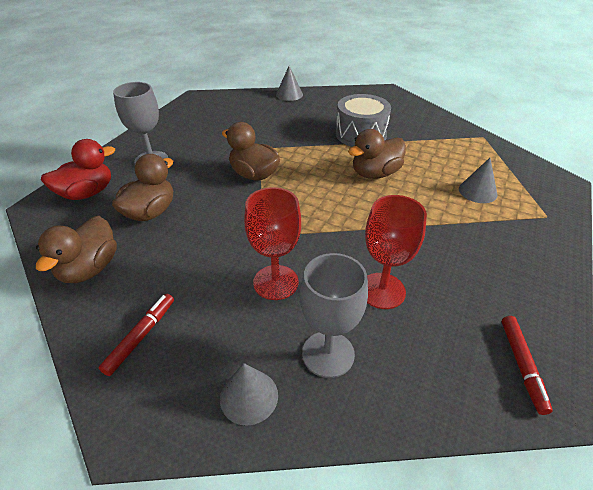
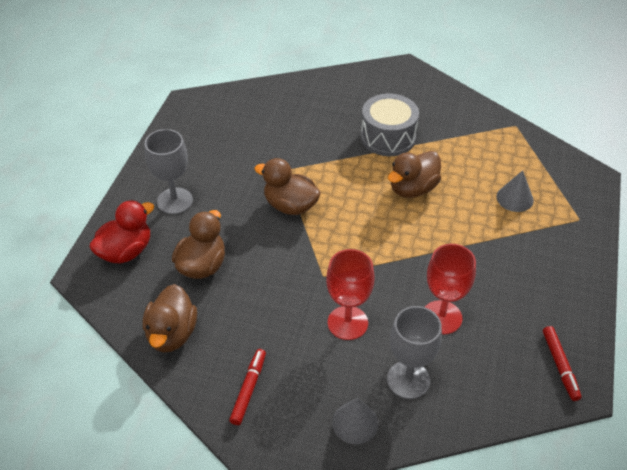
camera: 10 degrees left, 5 degrees up
(289, 94) = (294, 85): grey cone -> none

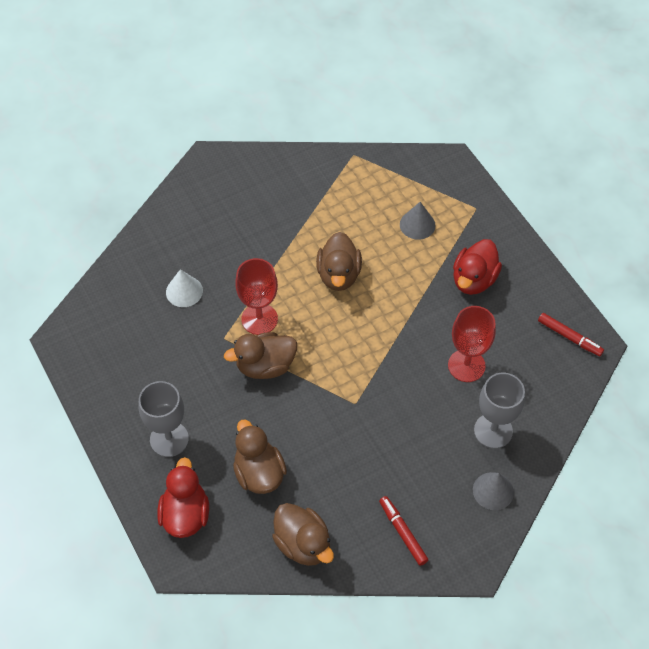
camera: 45 degrees left, 10 degrees up
(294, 127) = (184, 291): none -> white cone
(347, 323) = (411, 425): red goblet -> red goblet (259, 319)
(388, 137) = (270, 241): grey drum -> none
(519, 264) = (474, 280): none -> red duck

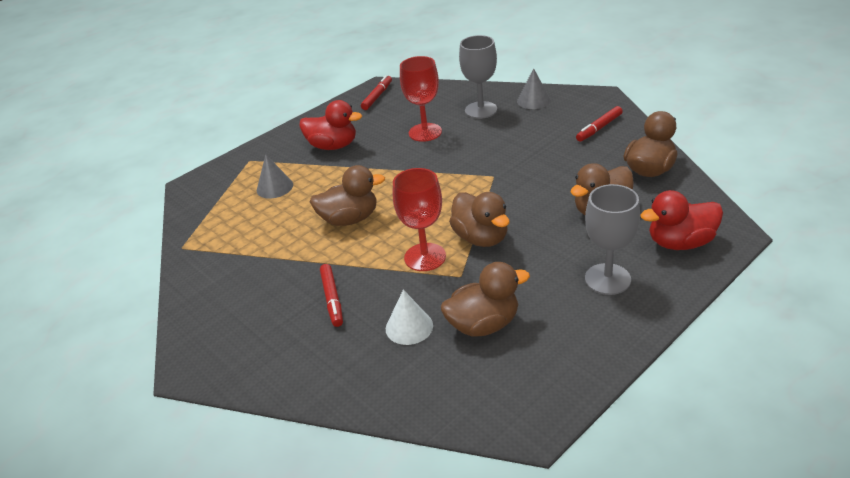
camera: 100 degrees left, 20 degrees down
(162, 338) = (483, 324): none -> brown duck
(239, 248) = (332, 299): none -> red marker

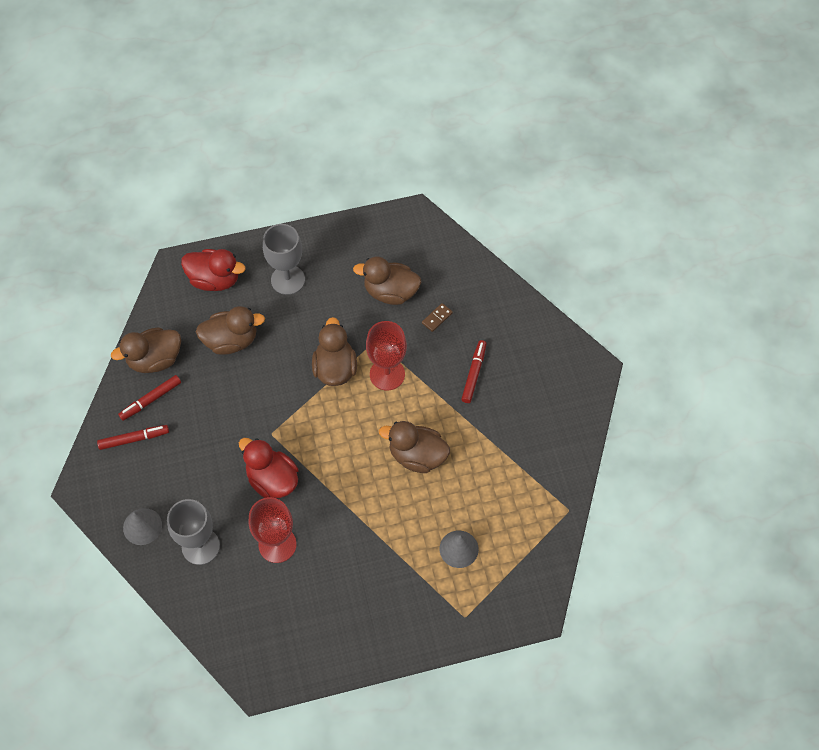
camera: 155 degrees left, 25 degrees up
(333, 146) = (374, 584): red duck -> red duck (272, 479)
(377, 96) = (276, 657): red marker -> red marker (151, 400)
(409, 327) = (437, 318): white cone -> brown domino

